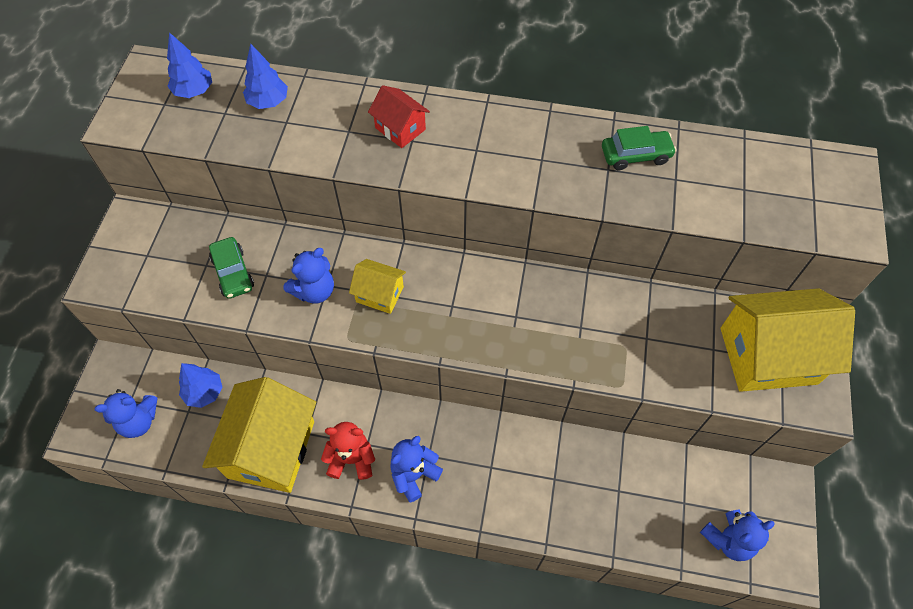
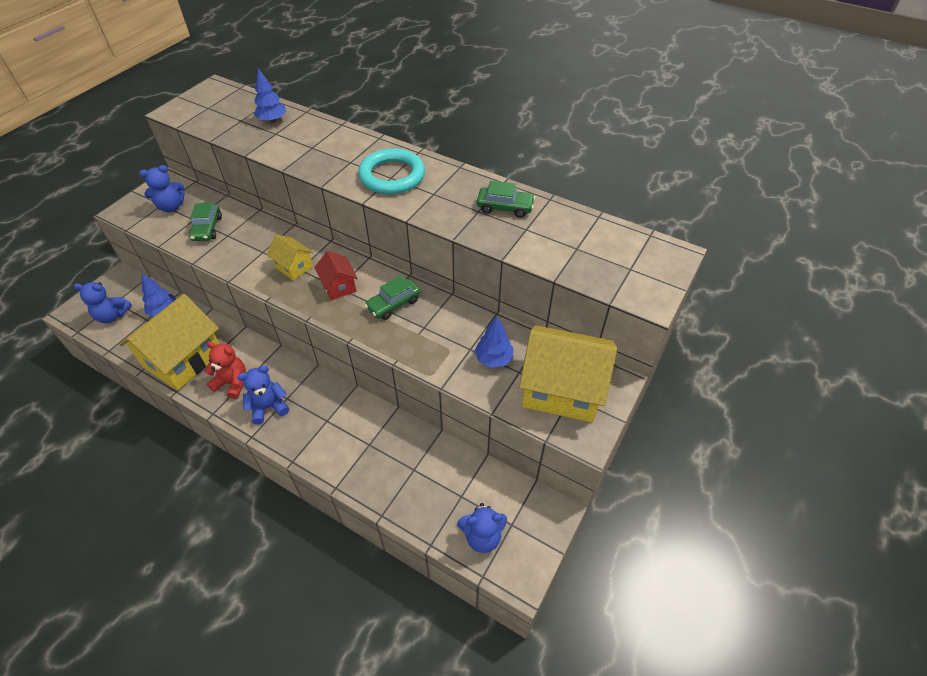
camera: 20 degrees right, 10 degrees down
(194, 91) = (231, 105): blue tree -> blue tree (493, 359)
(314, 291) = (252, 253): blue teddy bear -> blue teddy bear (171, 207)
(400, 128) = (347, 154): red house -> red house (339, 286)
(477, 147) = (392, 176): none -> turquoise ring
(529, 307) = (393, 304): none -> green car

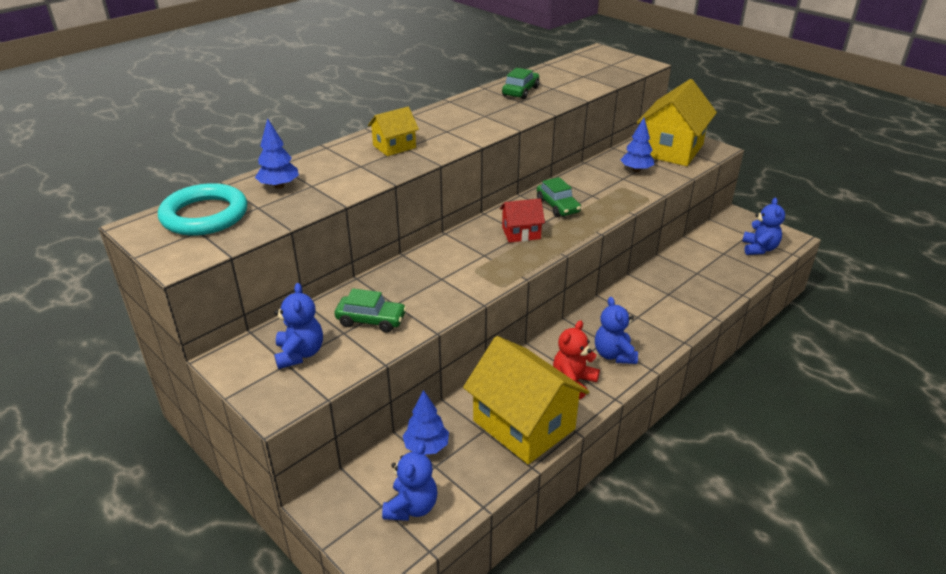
camera: 75 degrees left, 15 degrees down
(293, 267) = (478, 258): yellow house -> yellow house (394, 146)
(392, 176) = (445, 130): turquoise ring -> turquoise ring (204, 215)

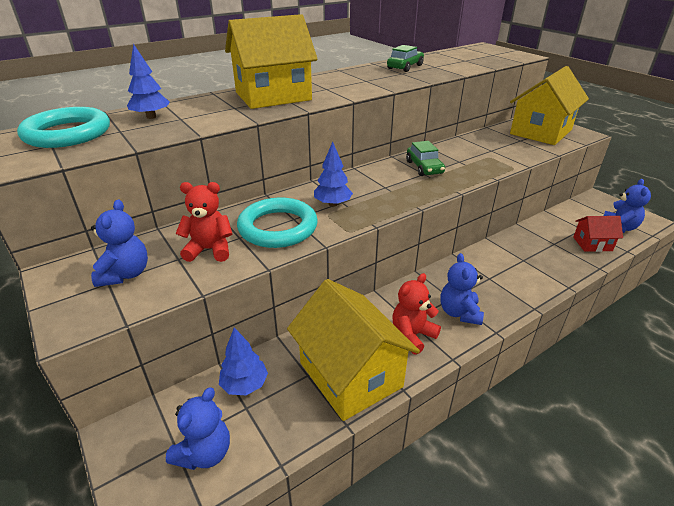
camera: 10 degrees right, 0 degrees up
(371, 320) = (210, 250): green car -> red teddy bear
(394, 146) = (273, 96): yellow house -> yellow house, size x2.02
(429, 290) = (278, 227): none -> turquoise ring
(521, 233) = (383, 186): red house -> red house (592, 244)
(636, 170) = (505, 145): blue tree -> blue tree (333, 204)

